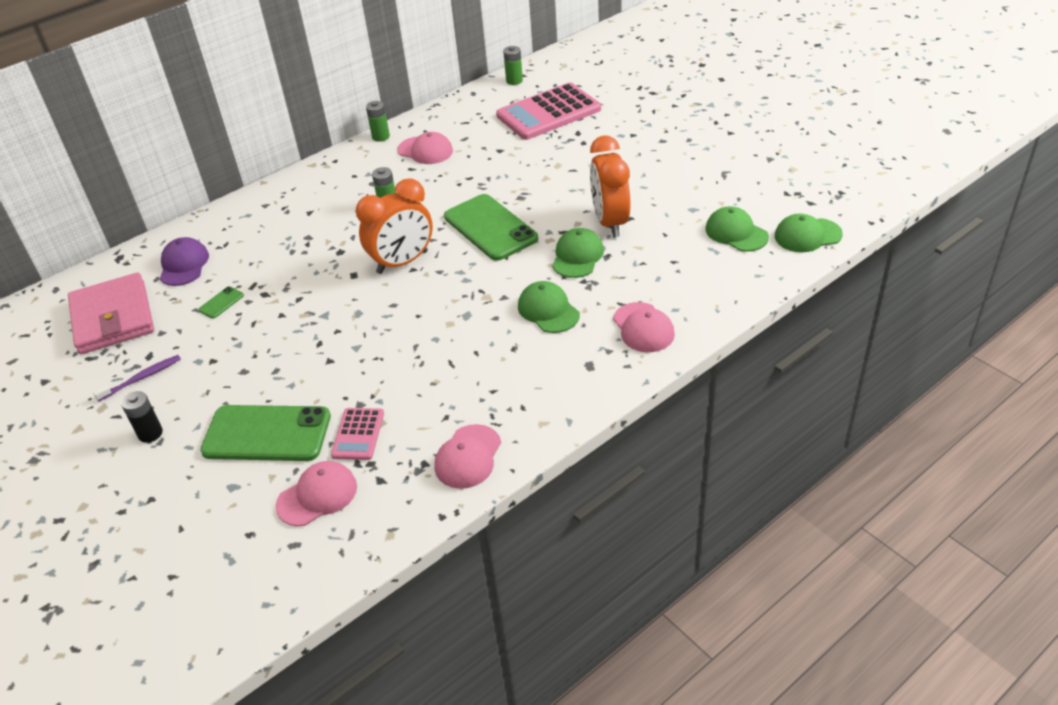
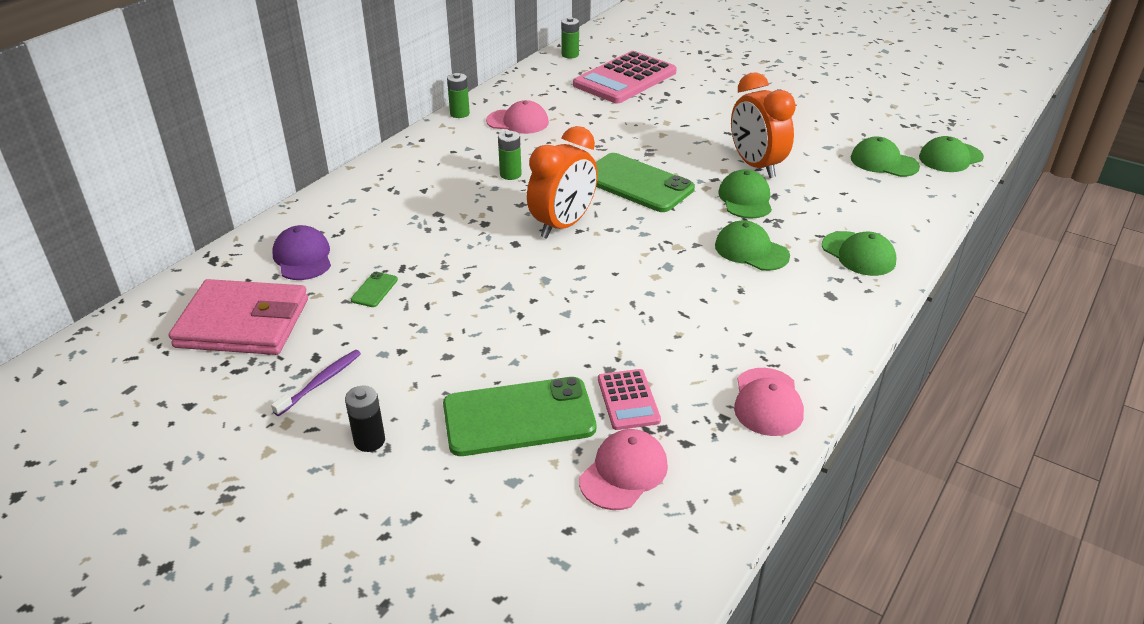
camera: 20 degrees left, 5 degrees down
(112, 318) = (243, 323): pink wallet -> pink wallet turned 45 degrees counterclockwise
(643, 328) = (858, 254): pink cap -> green cap

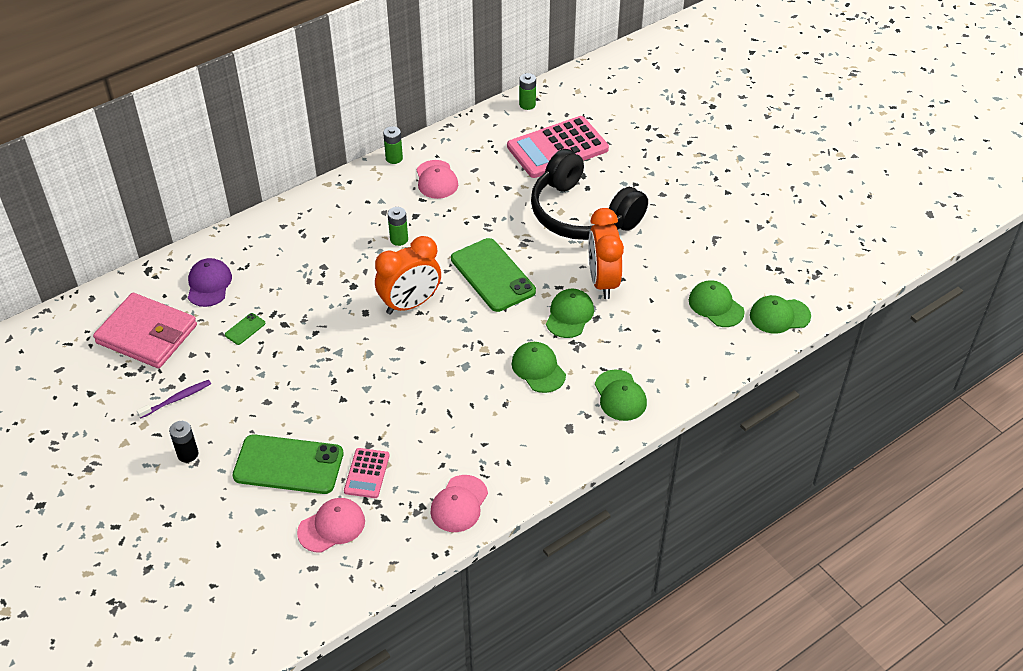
camera: 20 degrees right, 10 degrees up
(518, 122) = (436, 180): pink cap -> pink cap turned 45 degrees clockwise
(690, 120) = (582, 214): none -> black headphones

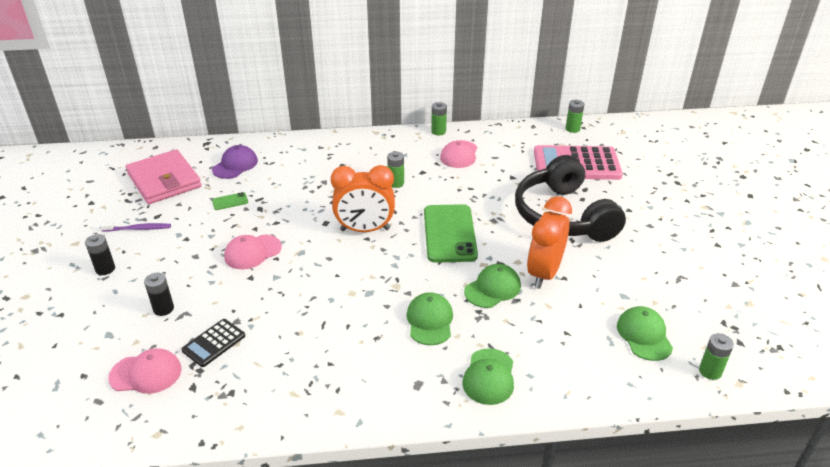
camera: 30 degrees right, 10 degrees down
(288, 465) = (163, 309): green phone -> black battery
(367, 473) = (214, 343): pink calculator -> black calculator
(459, 504) = (263, 406): pink cap -> pink cap (252, 252)
(779, 316) = (710, 371): green cap -> green battery

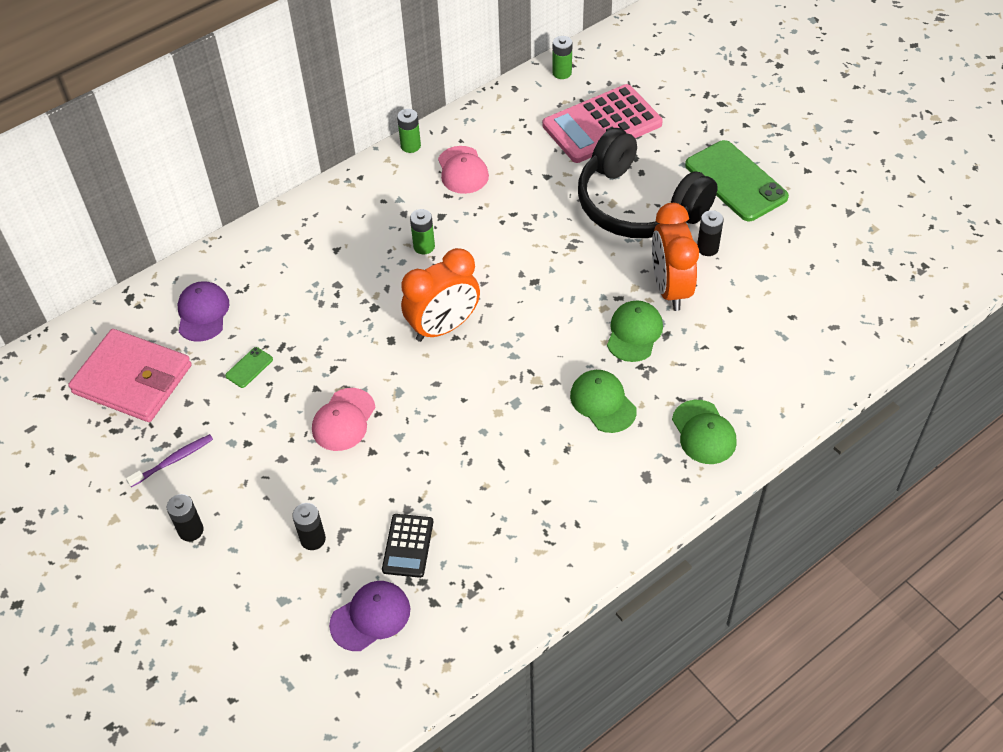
camera: 30 degrees left, 15 degrees up
(146, 373) = (370, 617): pink cap -> purple cap
(449, 233) = (538, 286): green phone -> green phone (735, 181)
(595, 261) = (707, 248): none -> black battery
(644, 335) = (807, 313): green cap -> none
(710, 371) = (884, 322): green battery -> none

